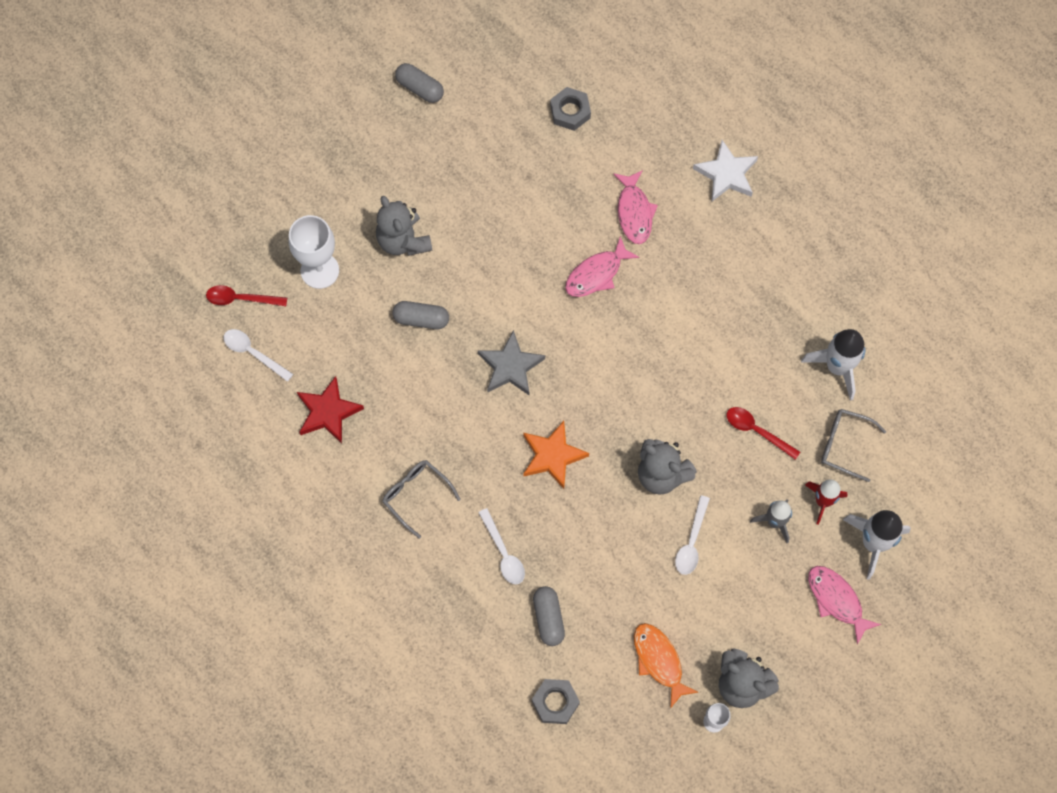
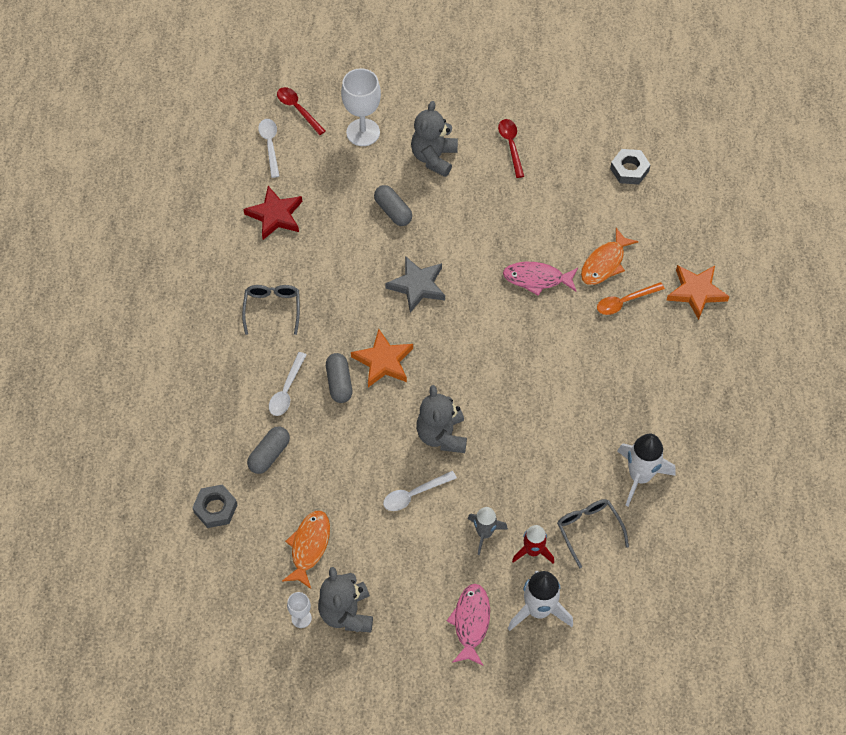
camera: 45 degrees right, 10 degrees down
(420, 88) = (545, 80): grey capsule -> grey capsule (339, 383)
(634, 212) = (605, 263): pink fish -> orange fish
(682, 231) = (625, 302): none -> orange spoon
(726, 174) = (696, 292): white star -> orange star
(756, 431) = (537, 466): red spoon -> red spoon (511, 145)

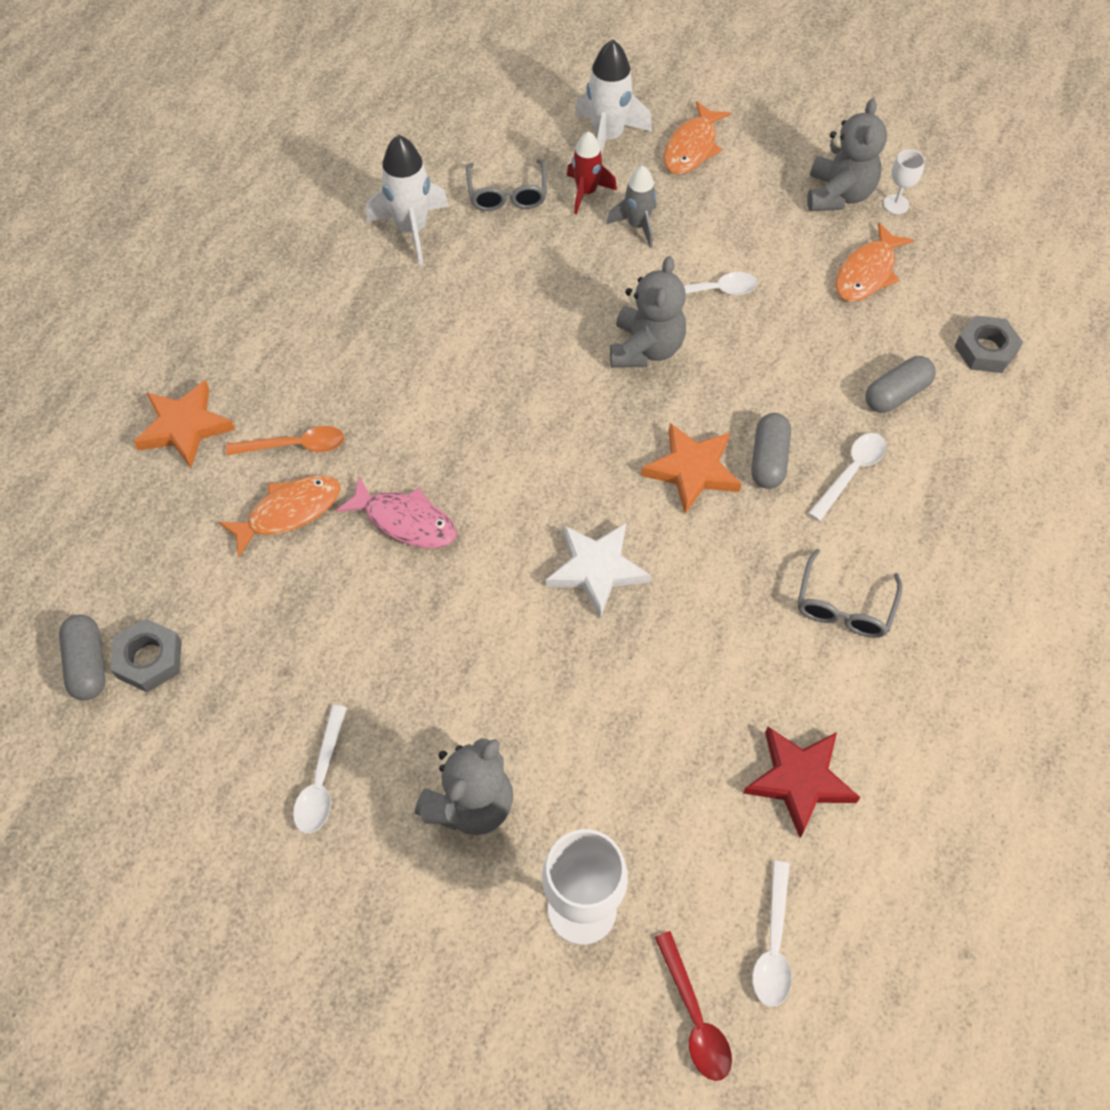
camera: 160 degrees left, 0 degrees up
(393, 211) = (586, 717): grey capsule -> grey capsule (88, 664)
(417, 286) = (596, 569): grey star -> white star
(471, 622) = (692, 147): pink fish -> orange fish
(511, 145) = (321, 780): red spoon -> white spoon

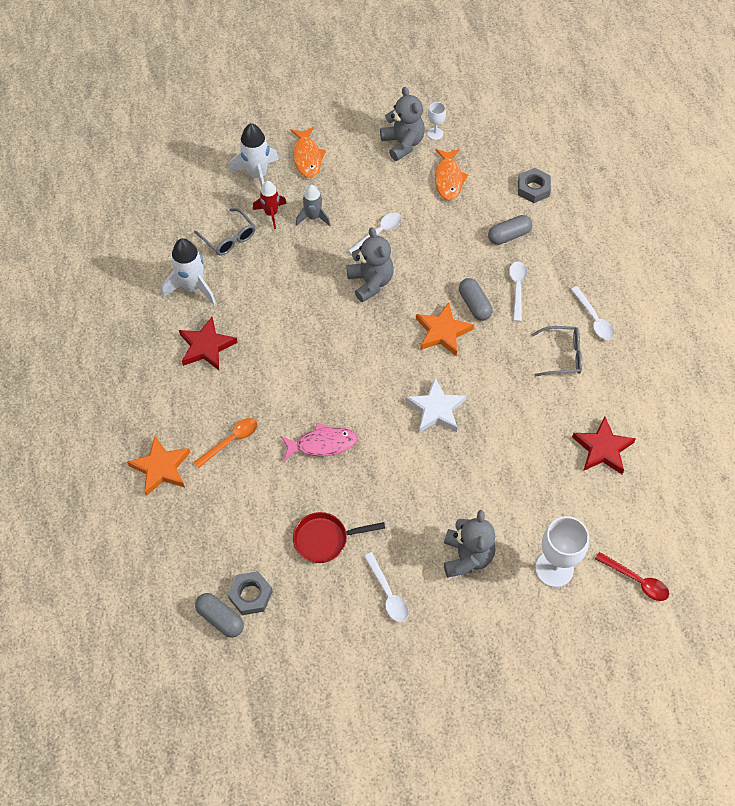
camera: 35 degrees left, 0 degrees up
(289, 512) = (258, 477): orange fish -> none
(302, 650) = (325, 539): none -> red pan
(366, 311) = (206, 346): none -> red star
(773, 944) = (645, 527): white spoon -> white spoon (594, 319)
(844, 606) = (562, 355): grey glasses -> grey glasses turned 75 degrees counterclockwise
(896, 394) = (509, 235): grey capsule -> grey capsule turned 45 degrees clockwise

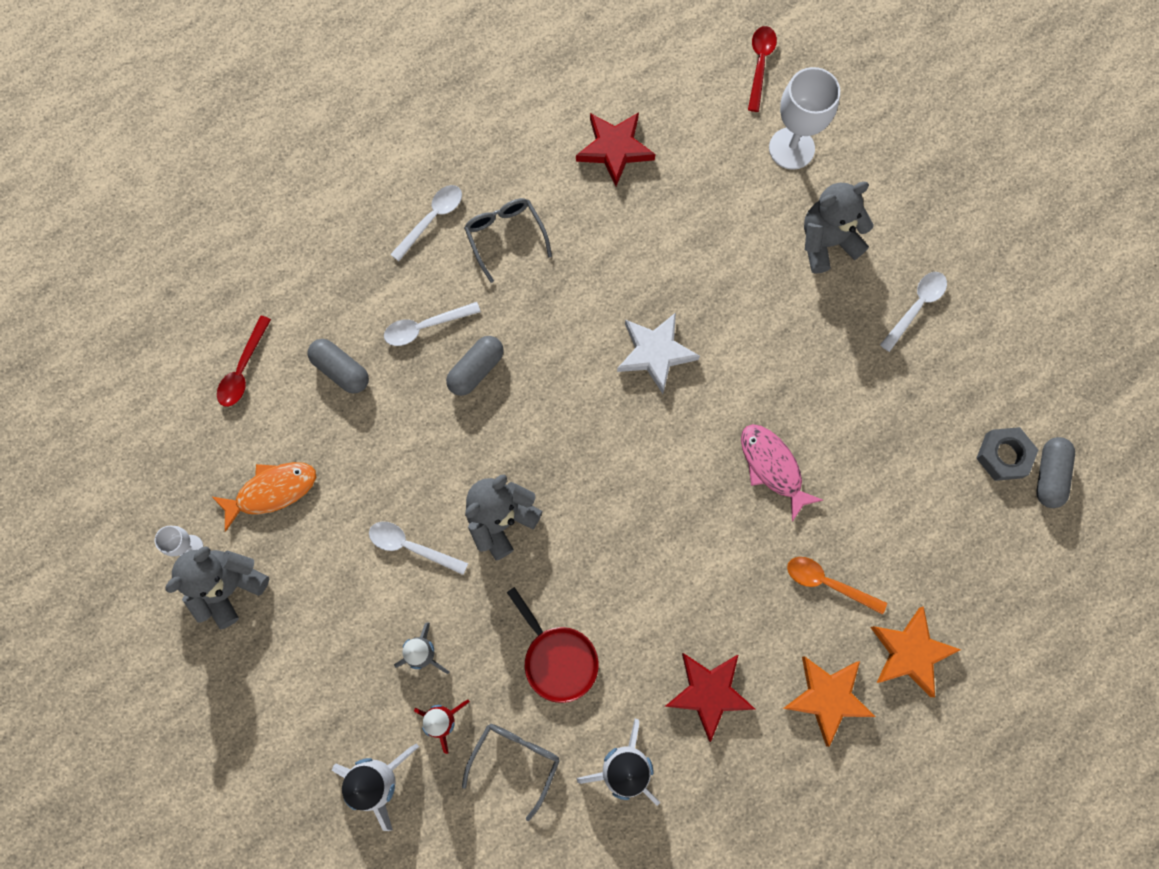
camera: 115 degrees left, 15 degrees up
(307, 157) = (313, 720): orange fish -> none
(325, 539) = (892, 404): red pan -> red pan (557, 658)
(442, 332) = (537, 392): orange star -> orange star (827, 697)
(533, 189) = (243, 369): grey nut -> red spoon

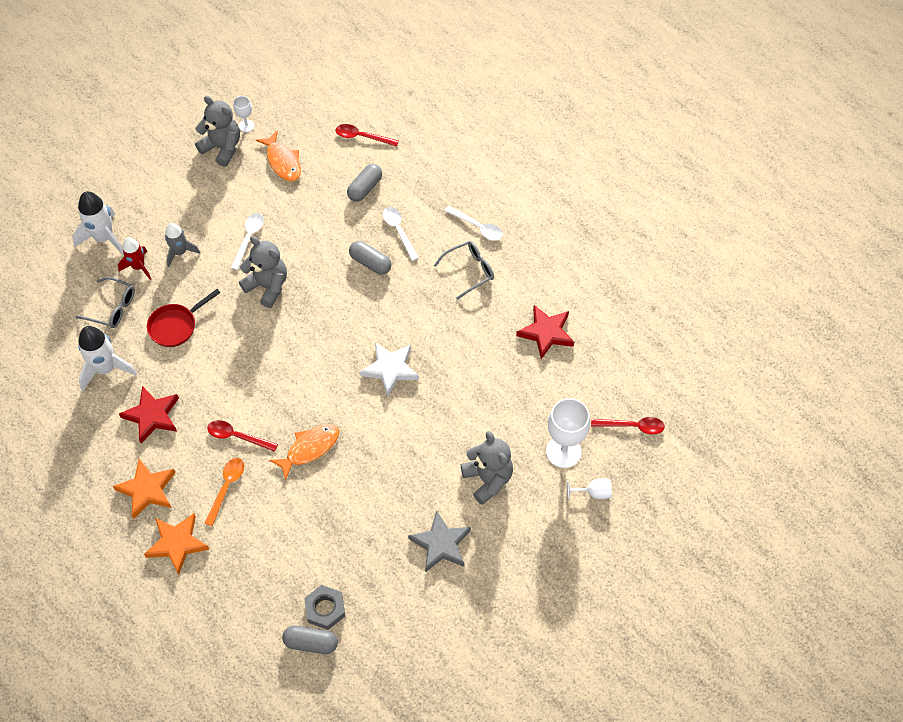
camera: 85 degrees right, 15 degrees down
(749, 567) = (237, 436): none -> red spoon
(772, 467) = (309, 448): pink fish -> orange fish
(850, 121) = (593, 493): none -> white goblet
(916, 307) = (441, 544): white spoon -> grey star

